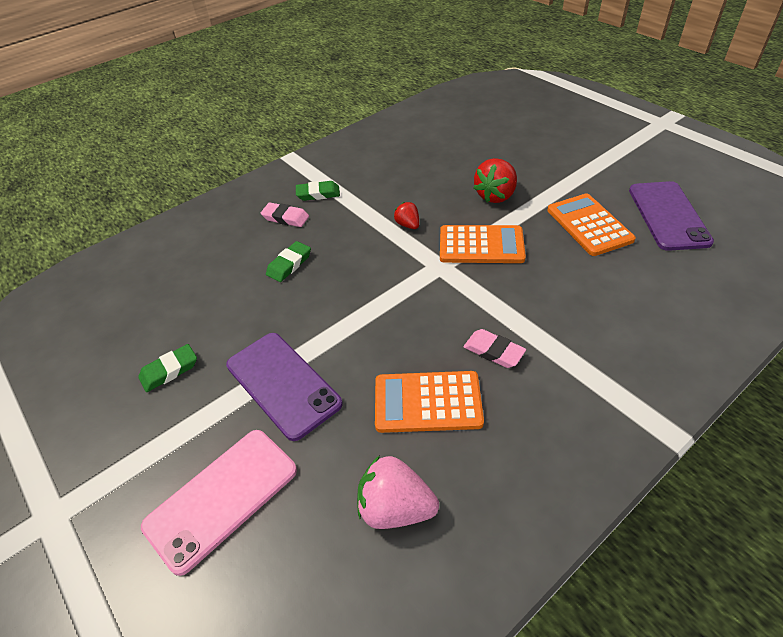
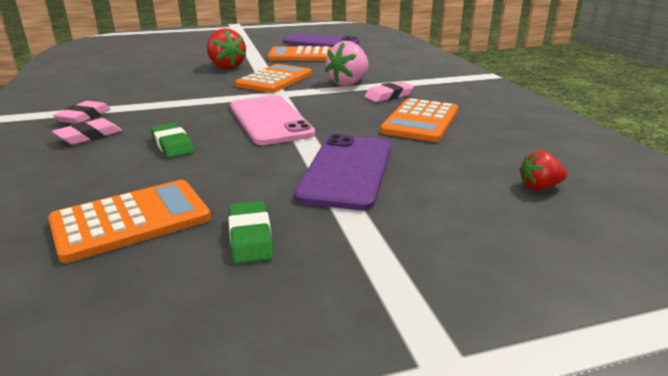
camera: 70 degrees left, 20 degrees down
(177, 307) = (131, 220): none -> orange calculator
(222, 497) = (477, 221): pink phone -> pink phone (270, 120)
(283, 384) = (347, 171): purple phone -> purple phone turned 60 degrees counterclockwise
(318, 194) = (84, 117): green eraser -> pink eraser
(395, 508) = (517, 147): pink strawberry -> pink strawberry (348, 83)
(408, 225) = (208, 94): red strawberry -> red strawberry (539, 187)

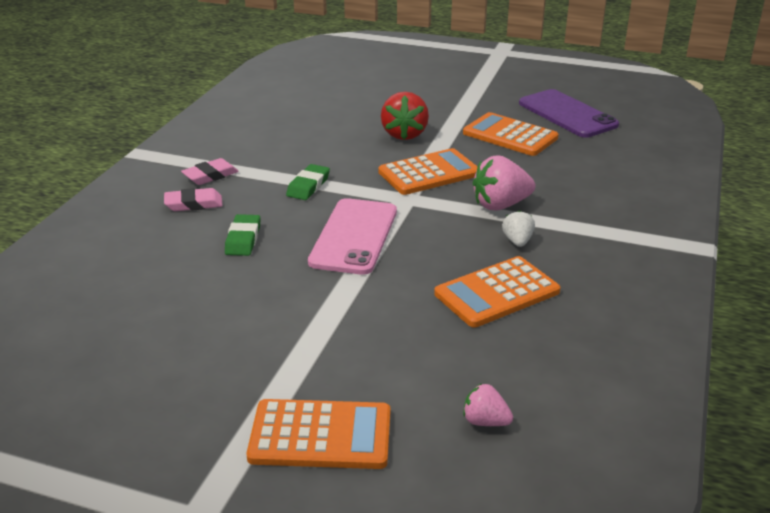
camera: 35 degrees right, 5 degrees up
(131, 220) = (144, 311): orange calculator -> orange calculator (320, 435)
(250, 237) = (200, 362): green eraser -> green eraser (308, 186)
(347, 171) = (343, 328): purple phone -> none
(389, 96) = (517, 241): pink eraser -> white strawberry
(539, 187) = (485, 421): red strawberry -> pink strawberry

